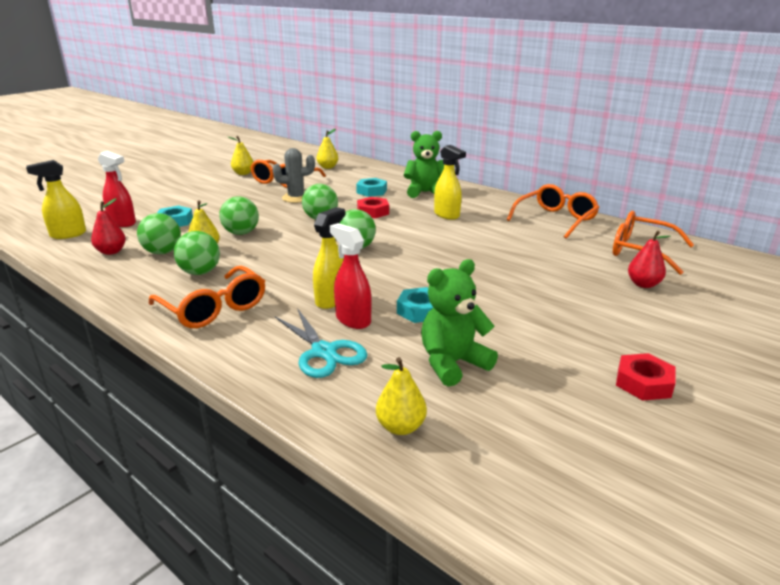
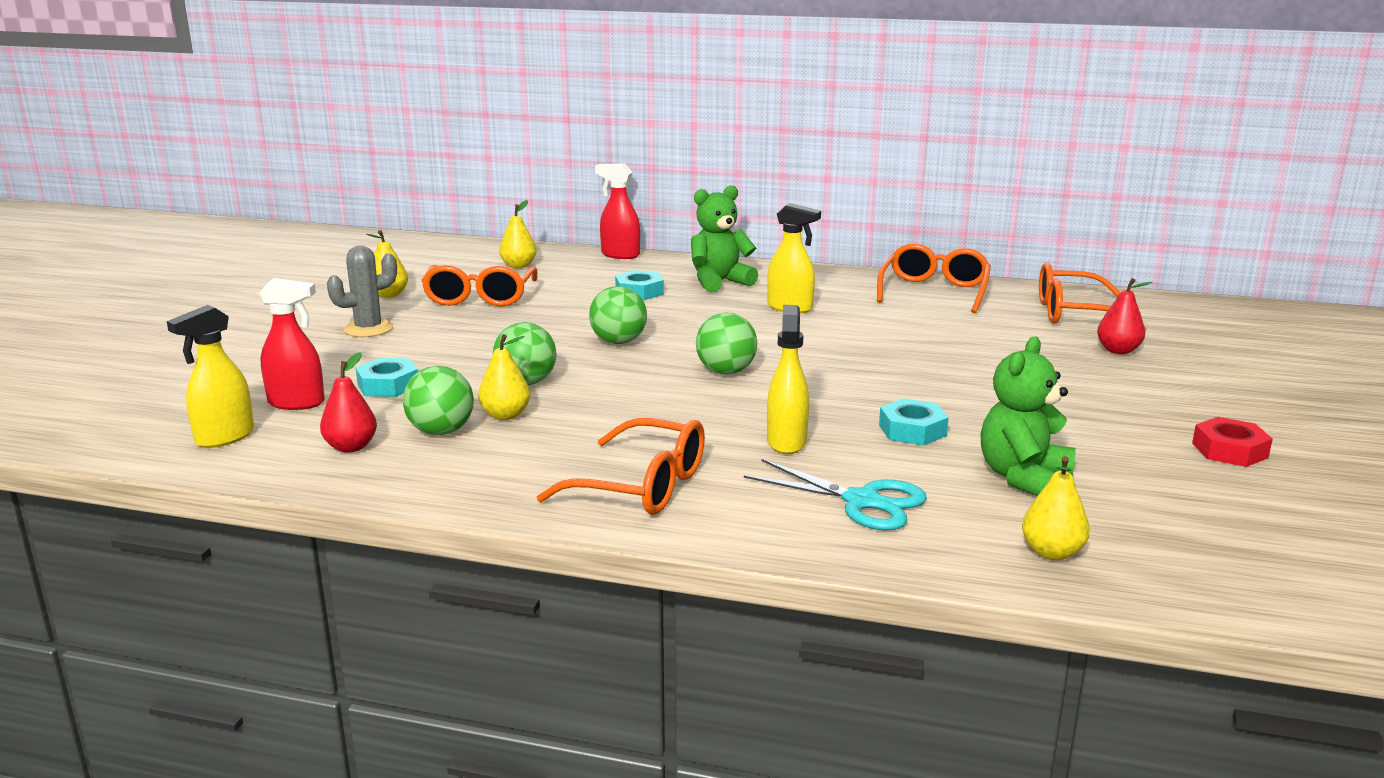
camera: 25 degrees left, 5 degrees down
(200, 272) = (547, 446): green ball -> none
(296, 198) = (536, 319): grey cactus -> grey cactus (368, 329)
(353, 320) = (846, 458): red spray bottle -> red spray bottle (620, 255)
(373, 212) = (682, 320): red nut -> none

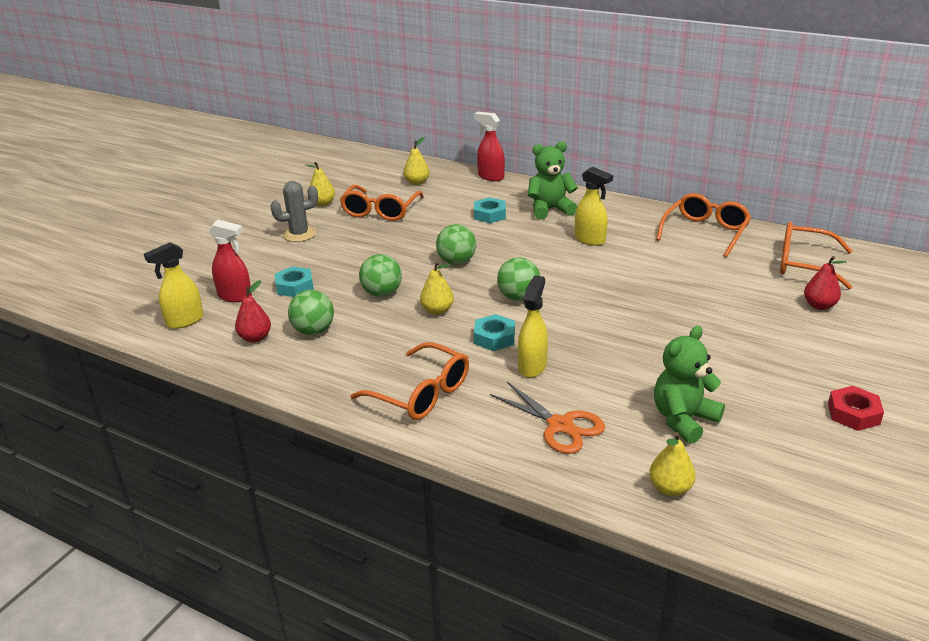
camera: 15 degrees right, 10 degrees up
(505, 415) = (358, 321): yellow pear -> yellow pear (437, 310)
(862, 501) = (560, 426): turquoise scissors -> orange scissors
(912, 430) = (625, 366): turquoise nut -> turquoise nut (494, 337)

